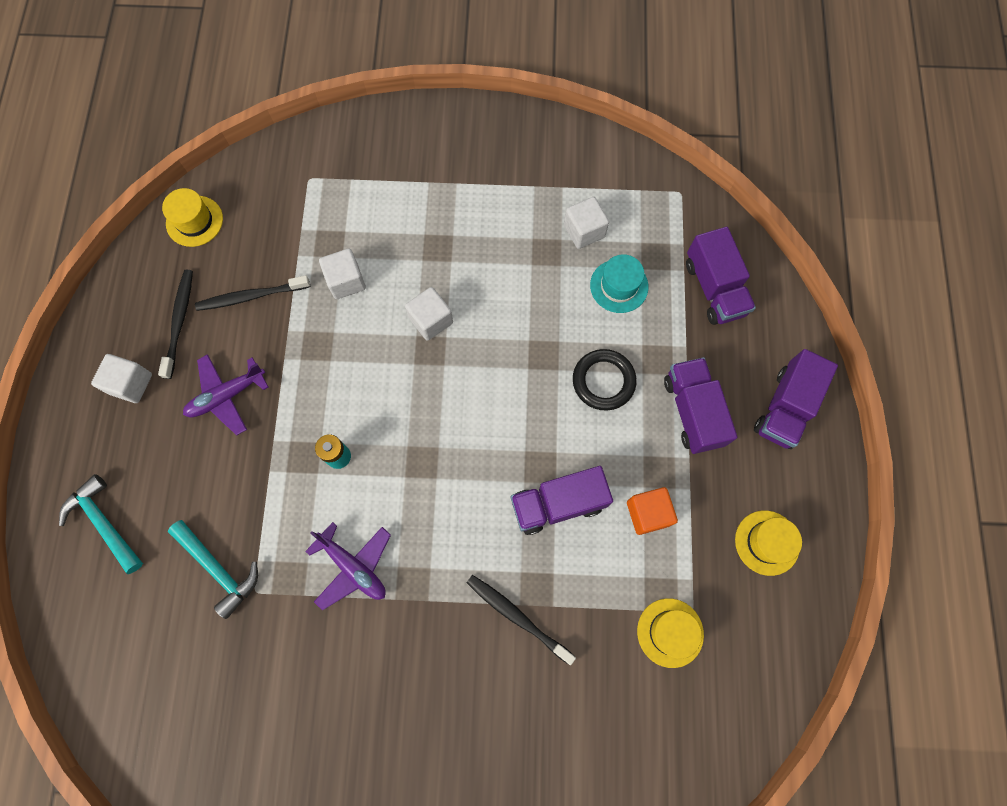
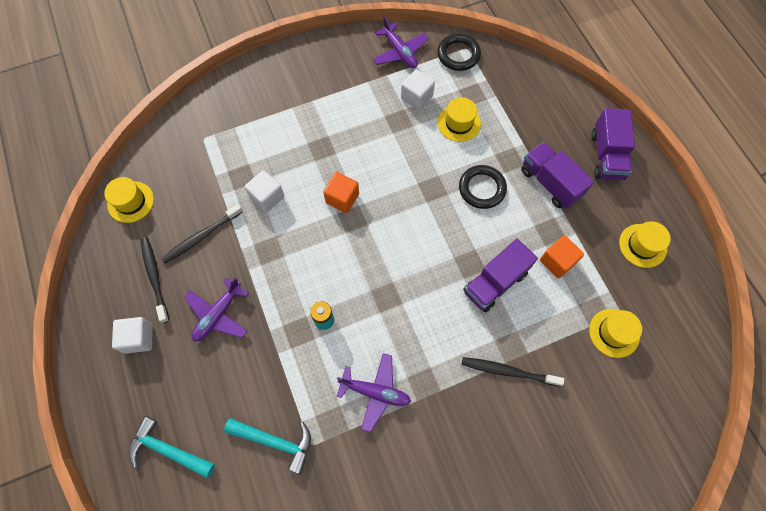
camera: 25 degrees left, 5 degrees down
(431, 320) = (342, 198): white cube -> orange cube
(593, 164) = (400, 52): none -> purple plane
(619, 286) = (459, 123): turquoise hat -> yellow hat
(665, 197) = (458, 55): none -> black ring
(714, 288) = (521, 99): purple truck -> none

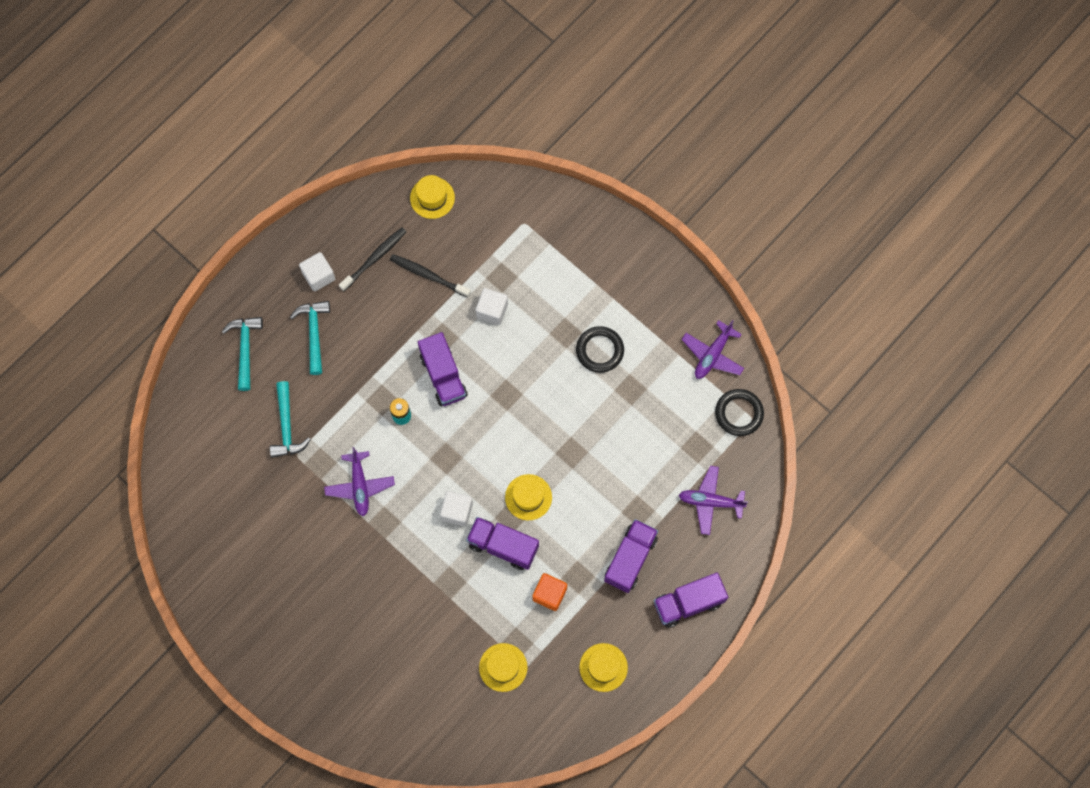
camera: 65 degrees right, 5 degrees up
(194, 369) = (314, 333): none -> turquoise hammer
(218, 314) = (367, 327): purple plane -> purple plane (710, 501)
(305, 265) = (443, 376): none -> purple truck
(342, 198) = (522, 376): orange cube -> none
(416, 97) = (666, 395): white cube -> white cube (457, 511)
(459, 123) = (656, 447): yellow hat -> yellow hat (528, 497)
(482, 188) = (593, 497): black ring -> black ring (599, 350)
(508, 371) = (426, 587): black toothbrush -> none

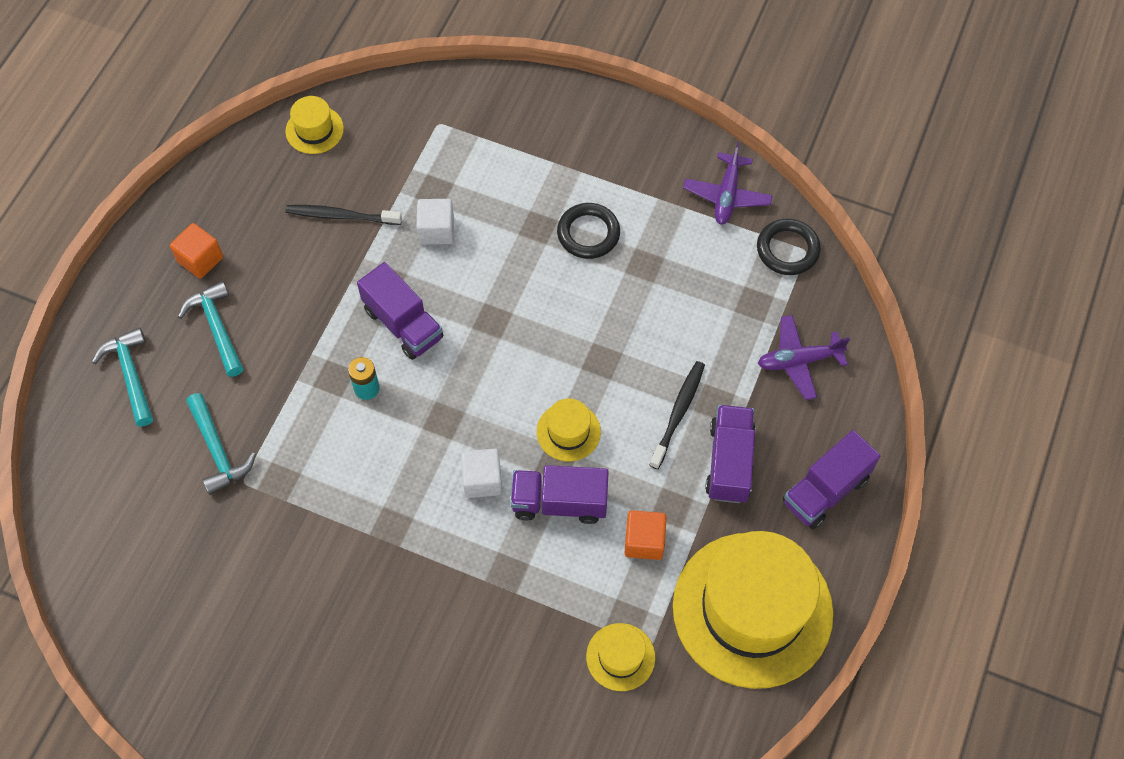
camera: 20 degrees left, 10 degrees down
(319, 276) = (200, 259): white cube -> orange cube
(360, 486) = (342, 492): purple plane -> none
(375, 258) = (266, 217): black toothbrush -> black toothbrush (678, 413)
(603, 667) = (752, 609): yellow hat -> yellow hat, size x2.35

